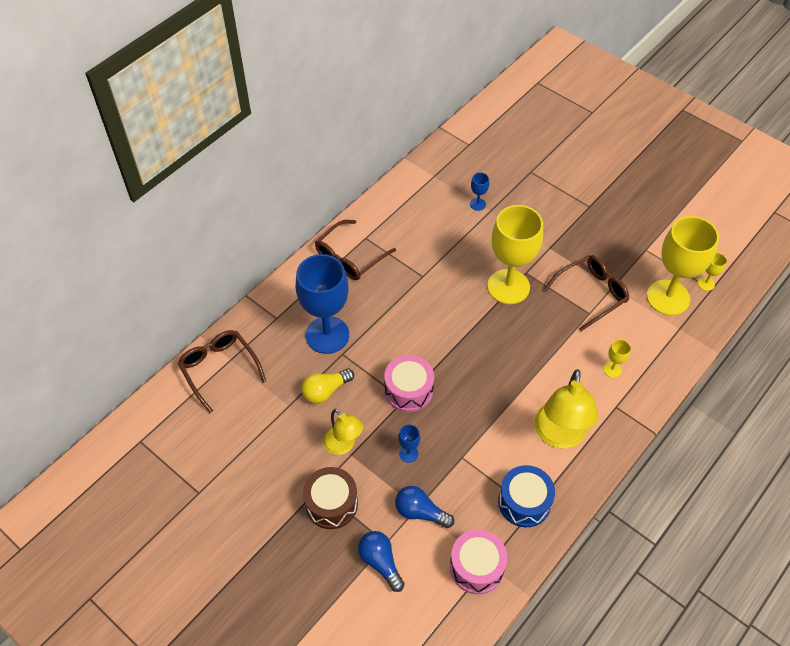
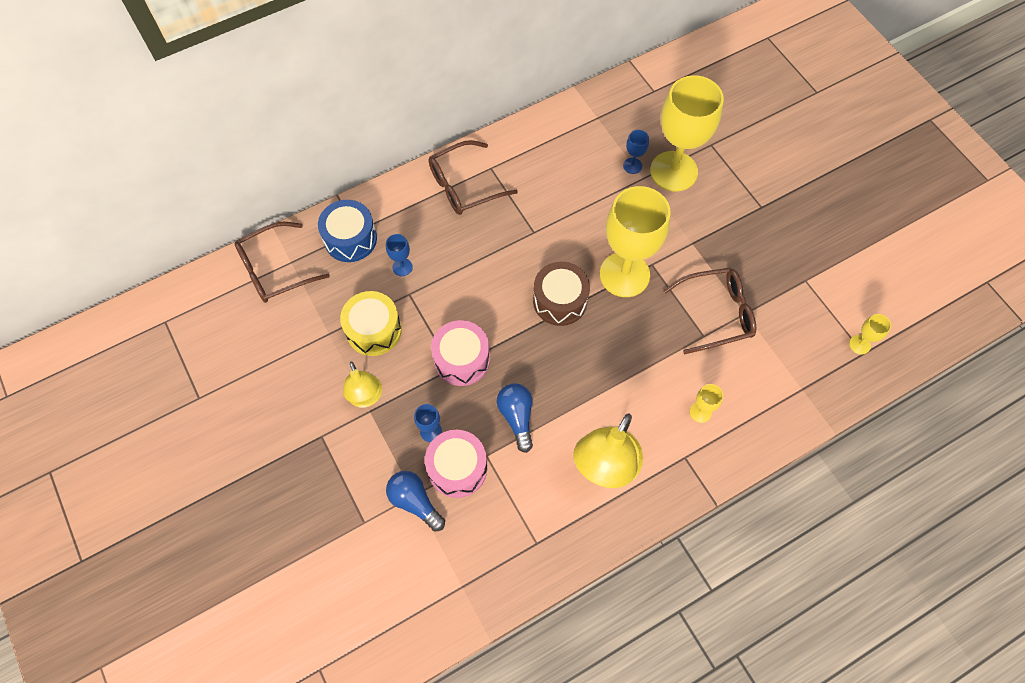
camera: 20 degrees right, 10 degrees up
(219, 369) = (275, 269): brown glasses -> brown glasses turned 105 degrees counterclockwise
(325, 391) = (374, 330): yellow light bulb -> yellow drum
(327, 335) = (402, 267): blue goblet -> blue goblet, size x0.40
(331, 504) = (326, 459): brown drum -> brown drum (560, 301)
(380, 562) = (349, 542): blue light bulb -> blue light bulb (517, 417)
(476, 567) = (448, 585): pink drum -> pink drum (457, 468)
(524, 502) = (531, 531): blue drum -> blue drum (350, 239)
(668, 297) = (805, 347): yellow goblet -> yellow goblet (673, 171)

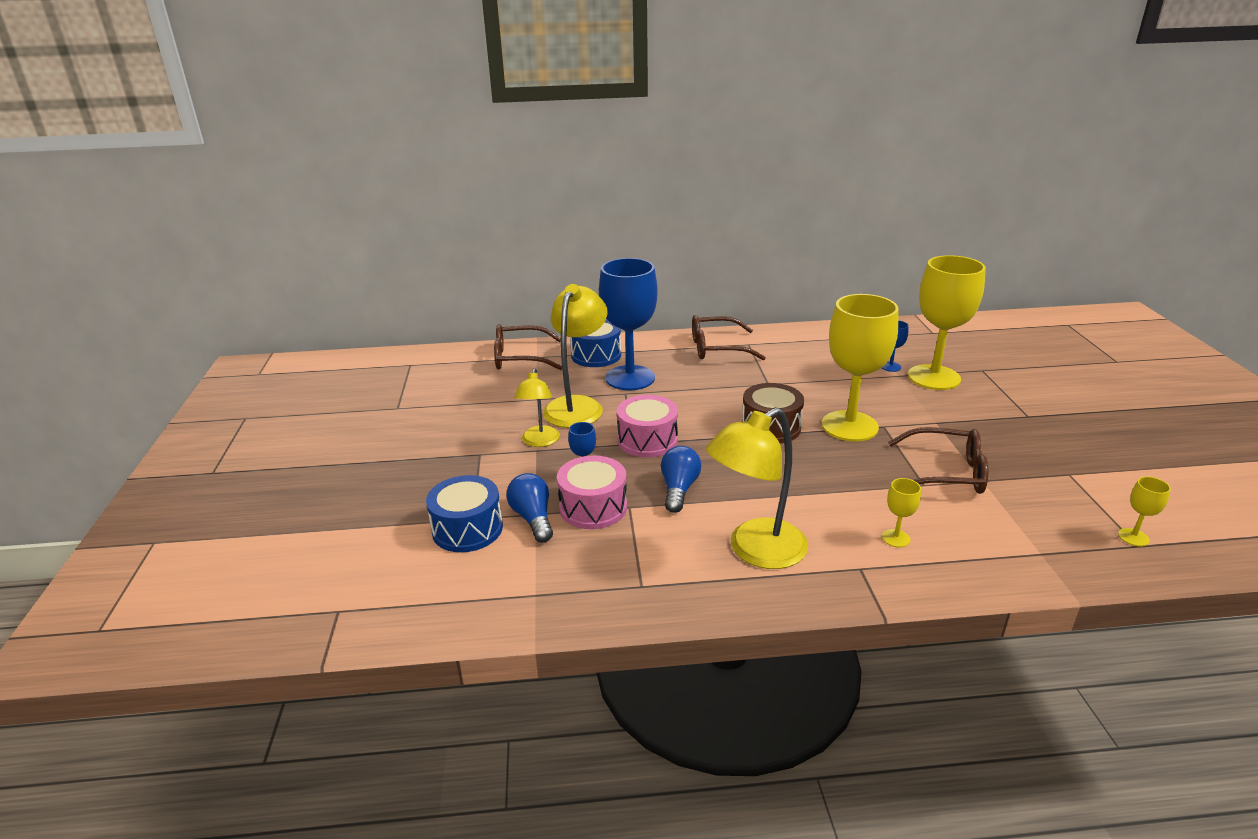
camera: 25 degrees right, 35 degrees down
(367, 537) = (467, 529): none -> blue drum
(374, 330) = (577, 405): yellow drum -> yellow lamp
(402, 267) = (630, 378): blue goblet -> blue goblet, size x2.48

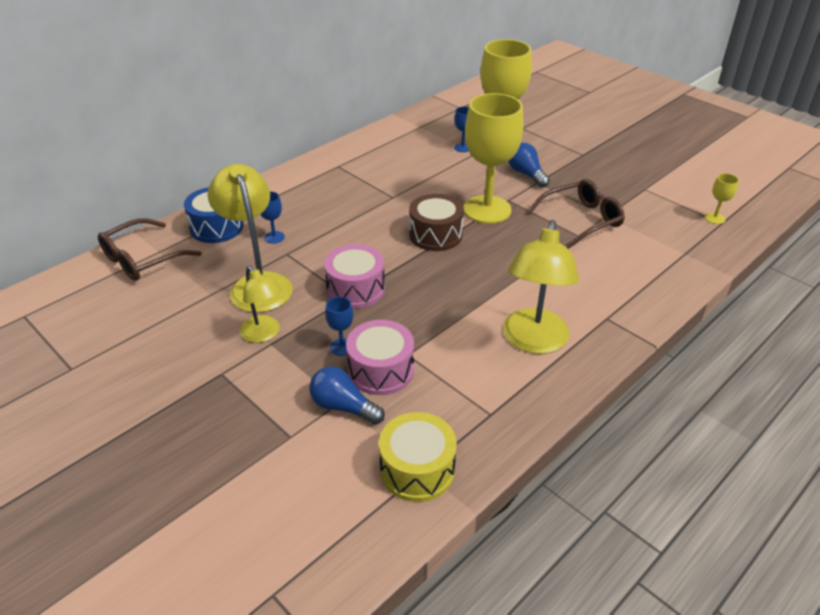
camera: 40 degrees left, 10 degrees up
(467, 529) = (298, 448): blue drum -> none
(530, 592) = (417, 470): none -> yellow drum
(630, 378) = (274, 237): blue goblet -> blue goblet, size x0.40
(679, 489) = (428, 320): blue light bulb -> blue light bulb (526, 174)
(717, 348) = (317, 179): brown glasses -> none
(896, 538) = (603, 284): yellow goblet -> none

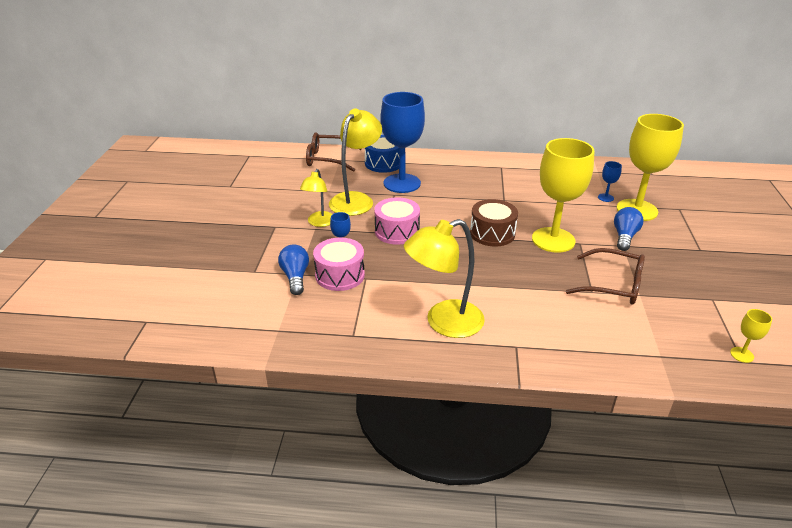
camera: 50 degrees right, 5 degrees down
(274, 237) = (402, 183): blue goblet -> blue goblet, size x2.48
(417, 470) = (276, 328): yellow drum -> none

